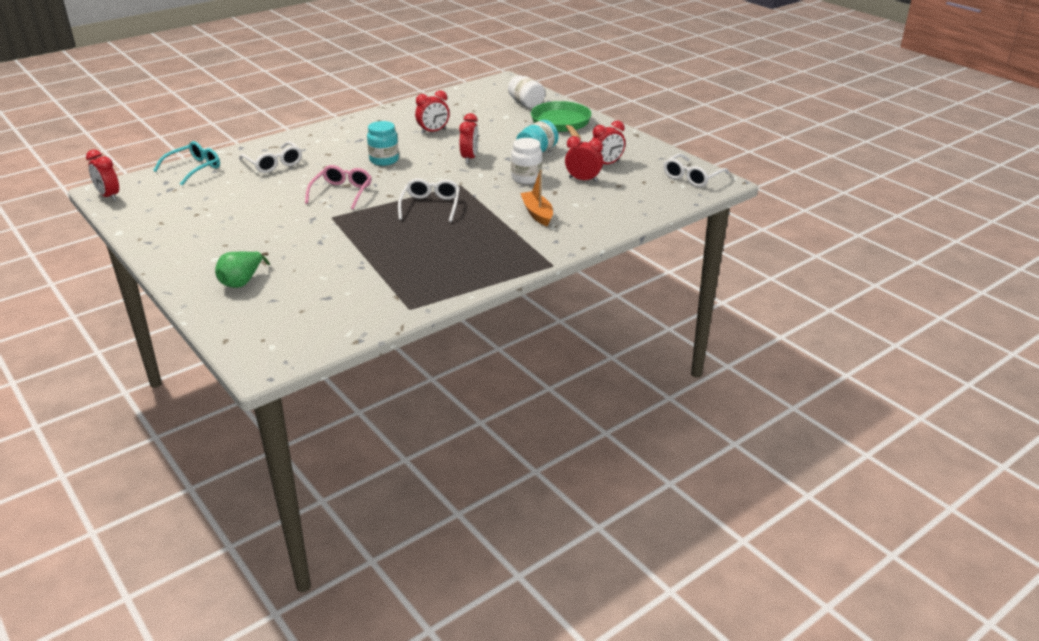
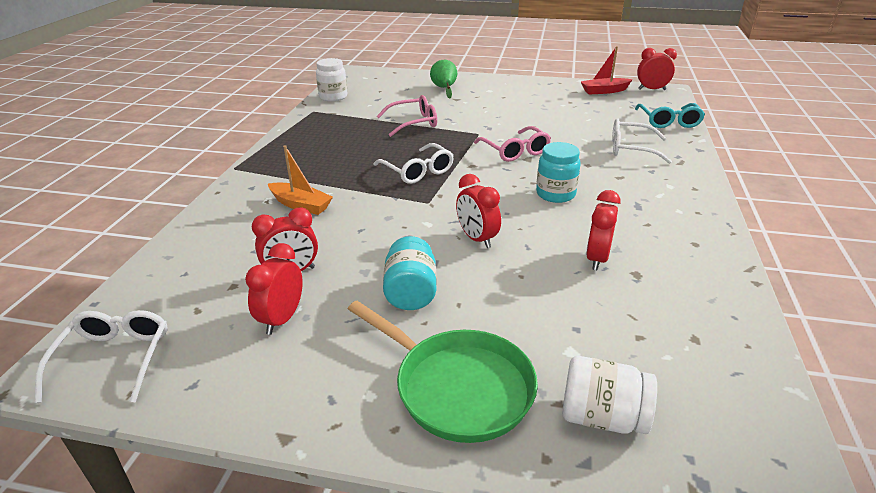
camera: 140 degrees right, 0 degrees up
(142, 212) = (604, 91): none -> red boat
(354, 249) = (413, 123): none -> pink glasses
(526, 178) = (368, 242): white jar -> white jar (333, 97)

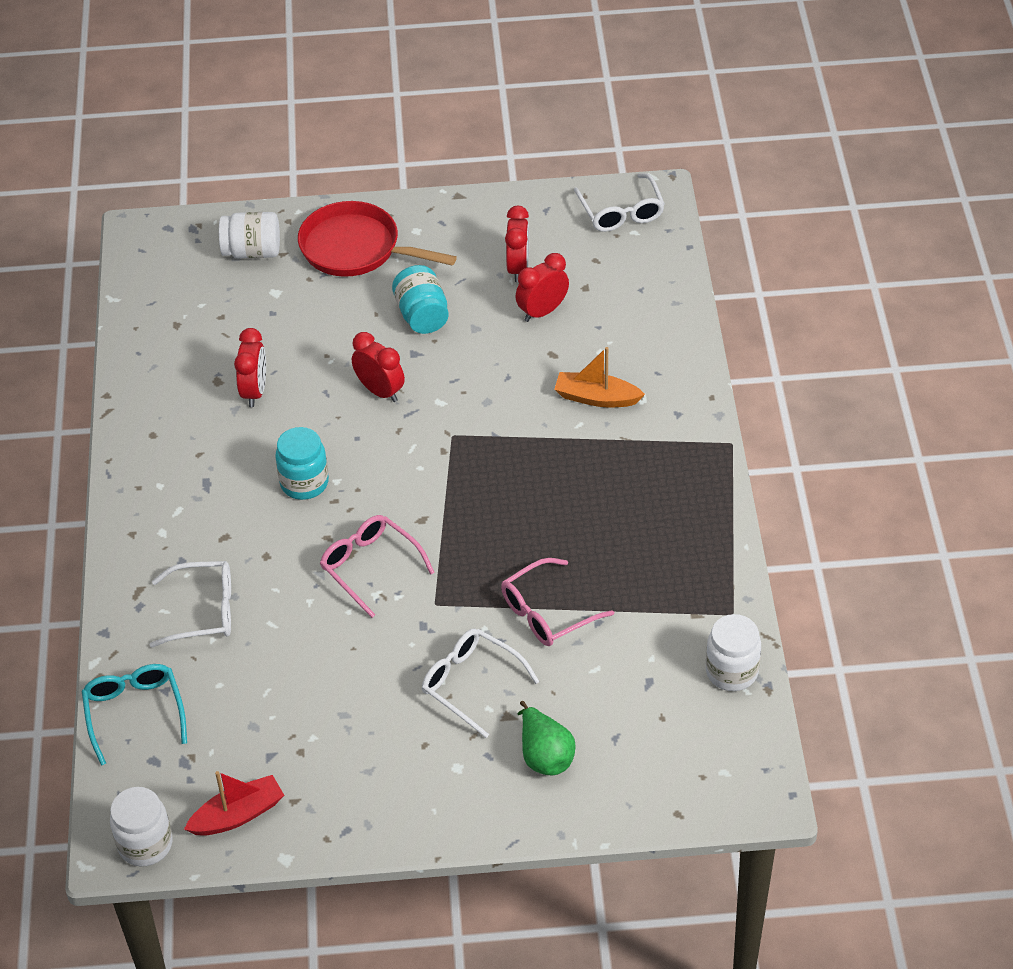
camera: 165 degrees right, 15 degrees up
(417, 171) = (489, 490): white glasses -> white glasses (471, 684)
(457, 387) = (356, 249): green pan -> red pan
(651, 89) = (145, 844): red clock -> white jar

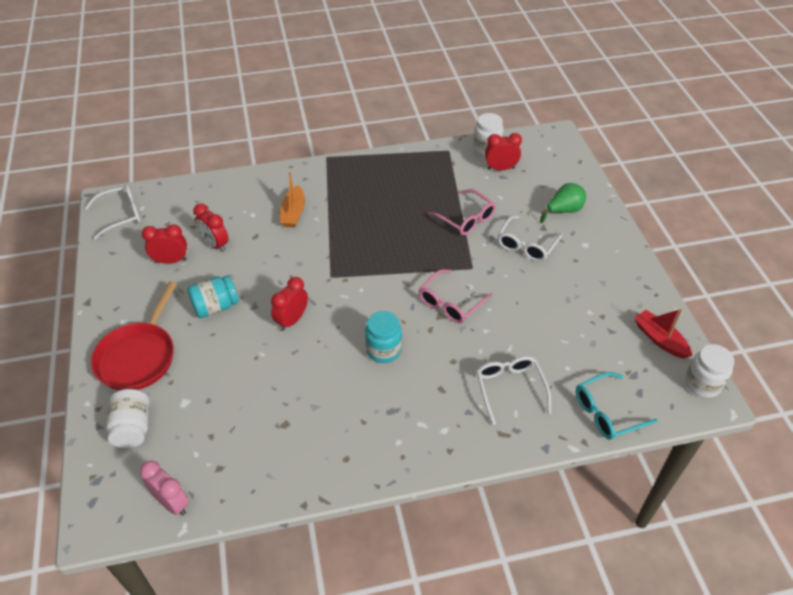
camera: 100 degrees left, 0 degrees up
(146, 288) = (172, 503): none -> pink clock
(254, 391) = (295, 396): red clock -> red clock (500, 168)

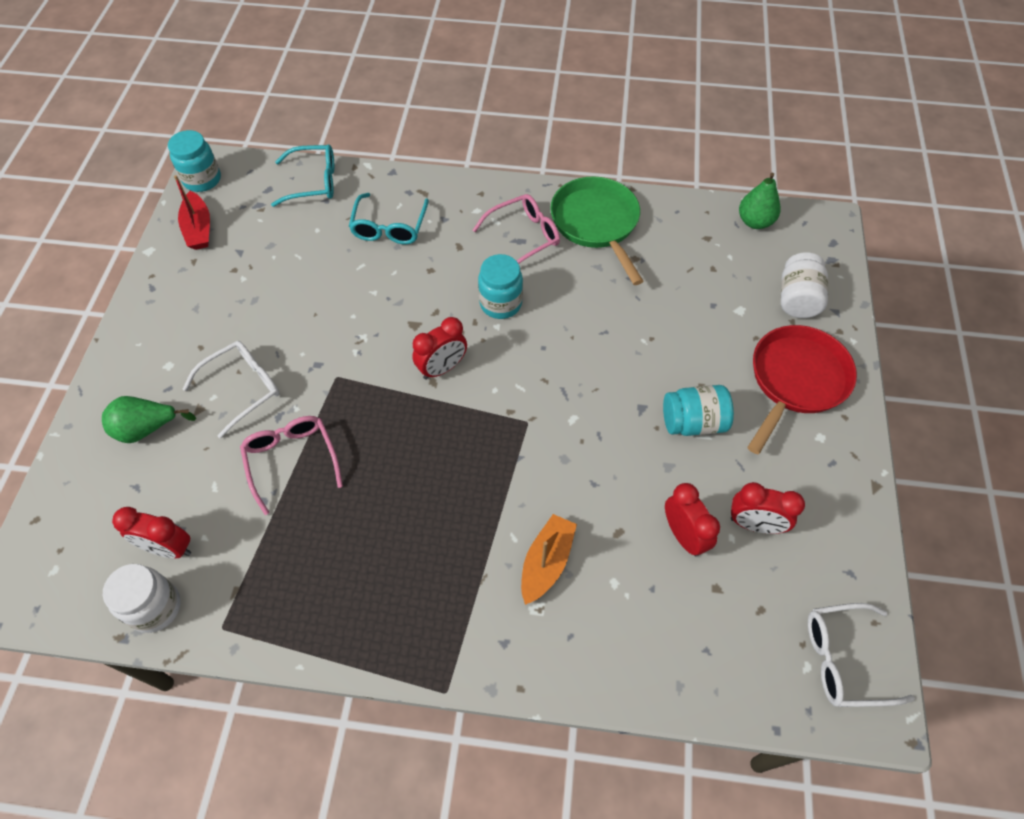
camera: 160 degrees left, 10 degrees up
(172, 503) = (754, 222): pink clock -> green pear
(292, 320) = (597, 373): red clock -> red clock (442, 368)
(328, 450) = (596, 224): none -> green pan
(450, 303) = (393, 337): pink glasses -> pink glasses (523, 237)
(510, 388) = (389, 227): white glasses -> turquoise glasses
(702, 384) = (202, 180): white jar -> turquoise jar

